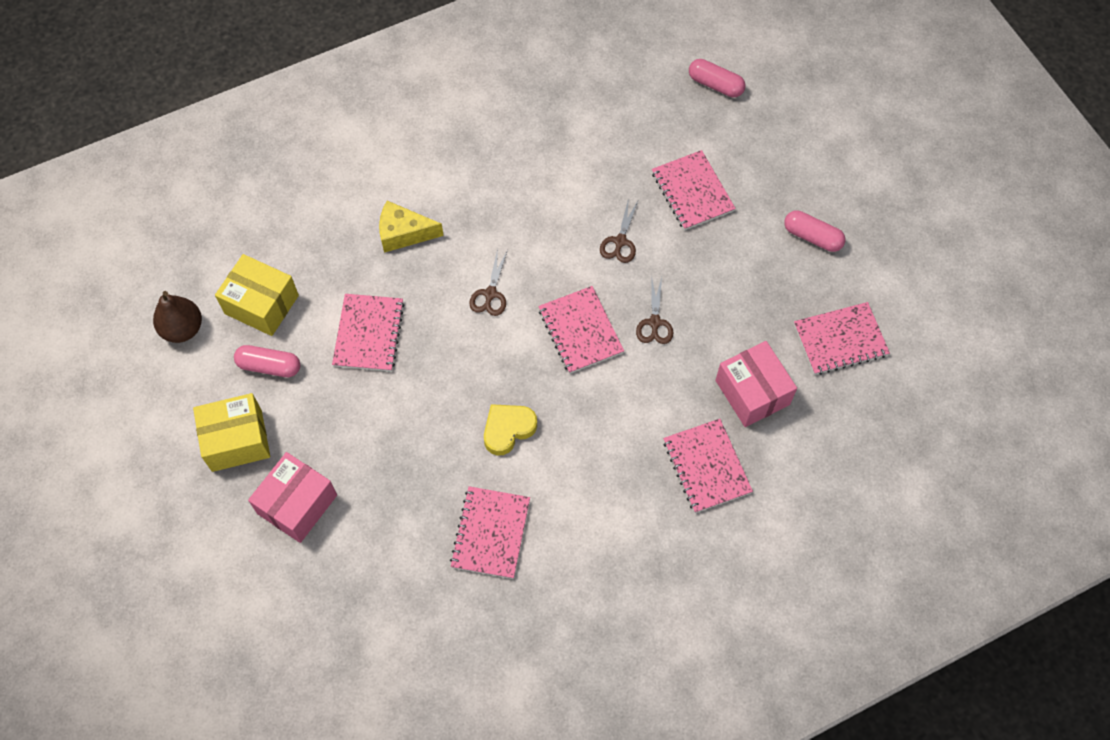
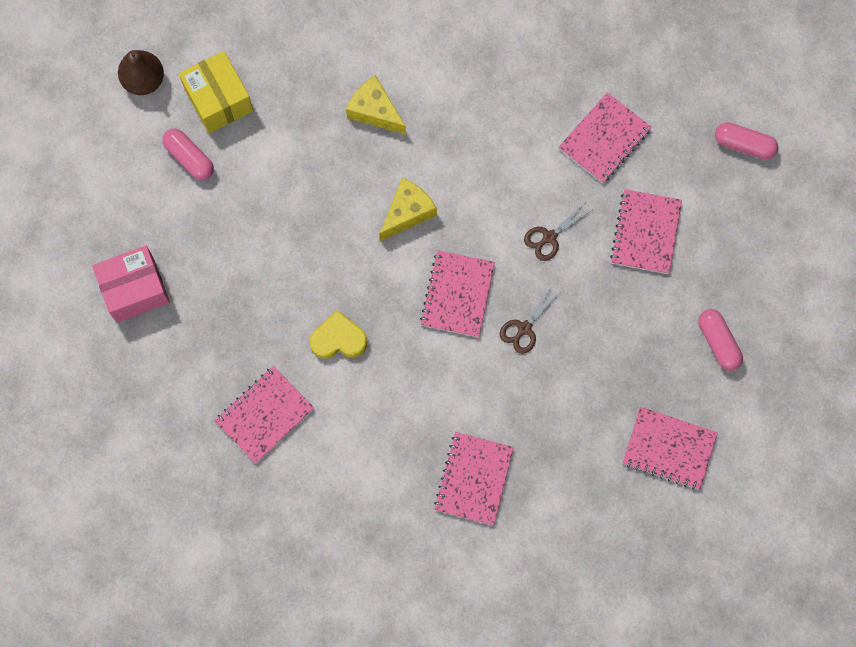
camera: 35 degrees right, 10 degrees up
(237, 440) = (124, 205): yellow box -> none
(368, 334) = (285, 182): pink notebook -> pink notebook (604, 139)
(490, 294) = (407, 212): brown scissors -> yellow cheese
(715, 85) = (744, 145): pink capsule -> pink capsule turned 45 degrees counterclockwise
(752, 392) = (559, 443): pink box -> none

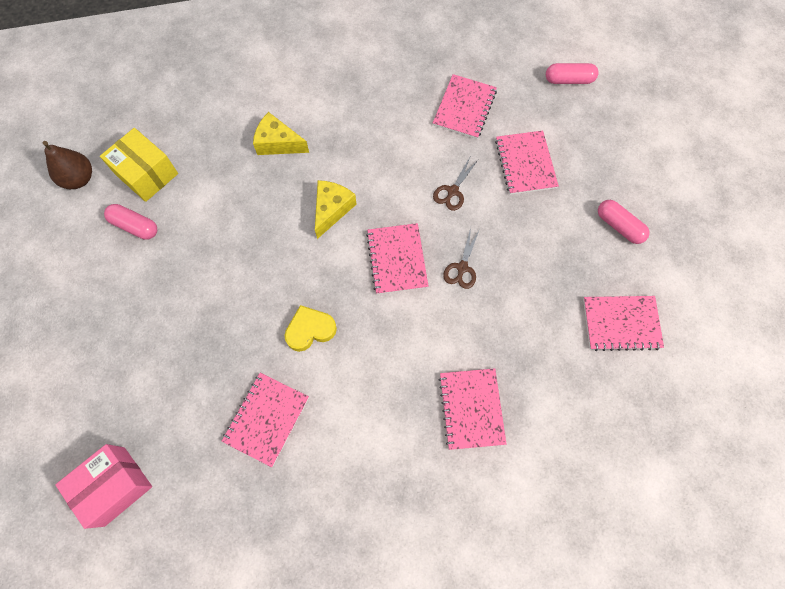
camera: 20 degrees left, 5 degrees down
(135, 290) = (116, 349): pink box -> pink box (115, 486)

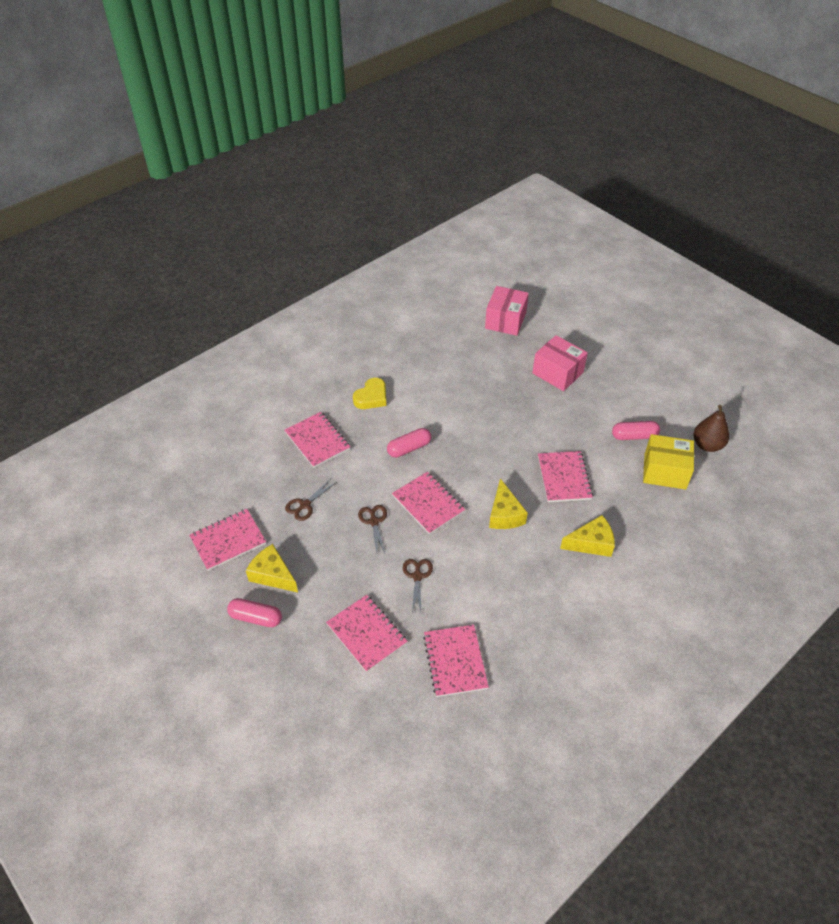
camera: 150 degrees right, 20 degrees down
(132, 355) = (557, 373): none -> pink box
(266, 419) = (446, 380): pink notebook -> pink notebook (564, 478)
(310, 330) = (457, 434): yellow heart -> yellow heart (371, 397)
(523, 325) = (305, 505): none -> brown scissors
(569, 80) = (366, 753): pink capsule -> pink capsule (409, 448)
(588, 261) = (272, 575): none -> yellow cheese

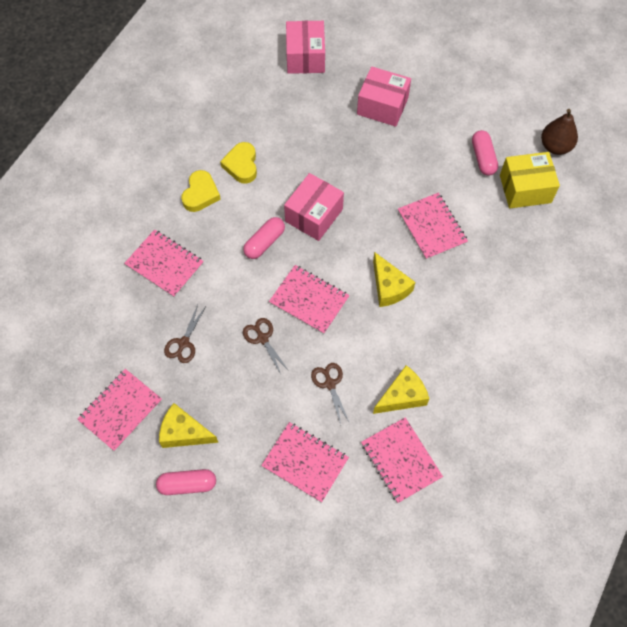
camera: 20 degrees left, 15 degrees up
(415, 385) = (241, 165): none -> yellow heart
(461, 439) = (314, 215): none -> pink box
(591, 543) = (483, 291): yellow cheese -> yellow cheese (402, 396)
(634, 436) = (483, 158): pink capsule -> pink capsule turned 75 degrees counterclockwise

